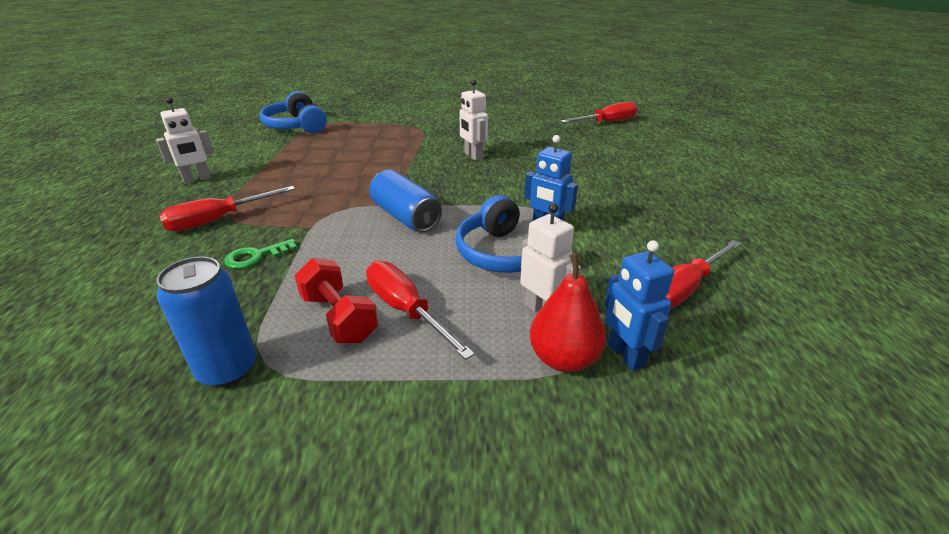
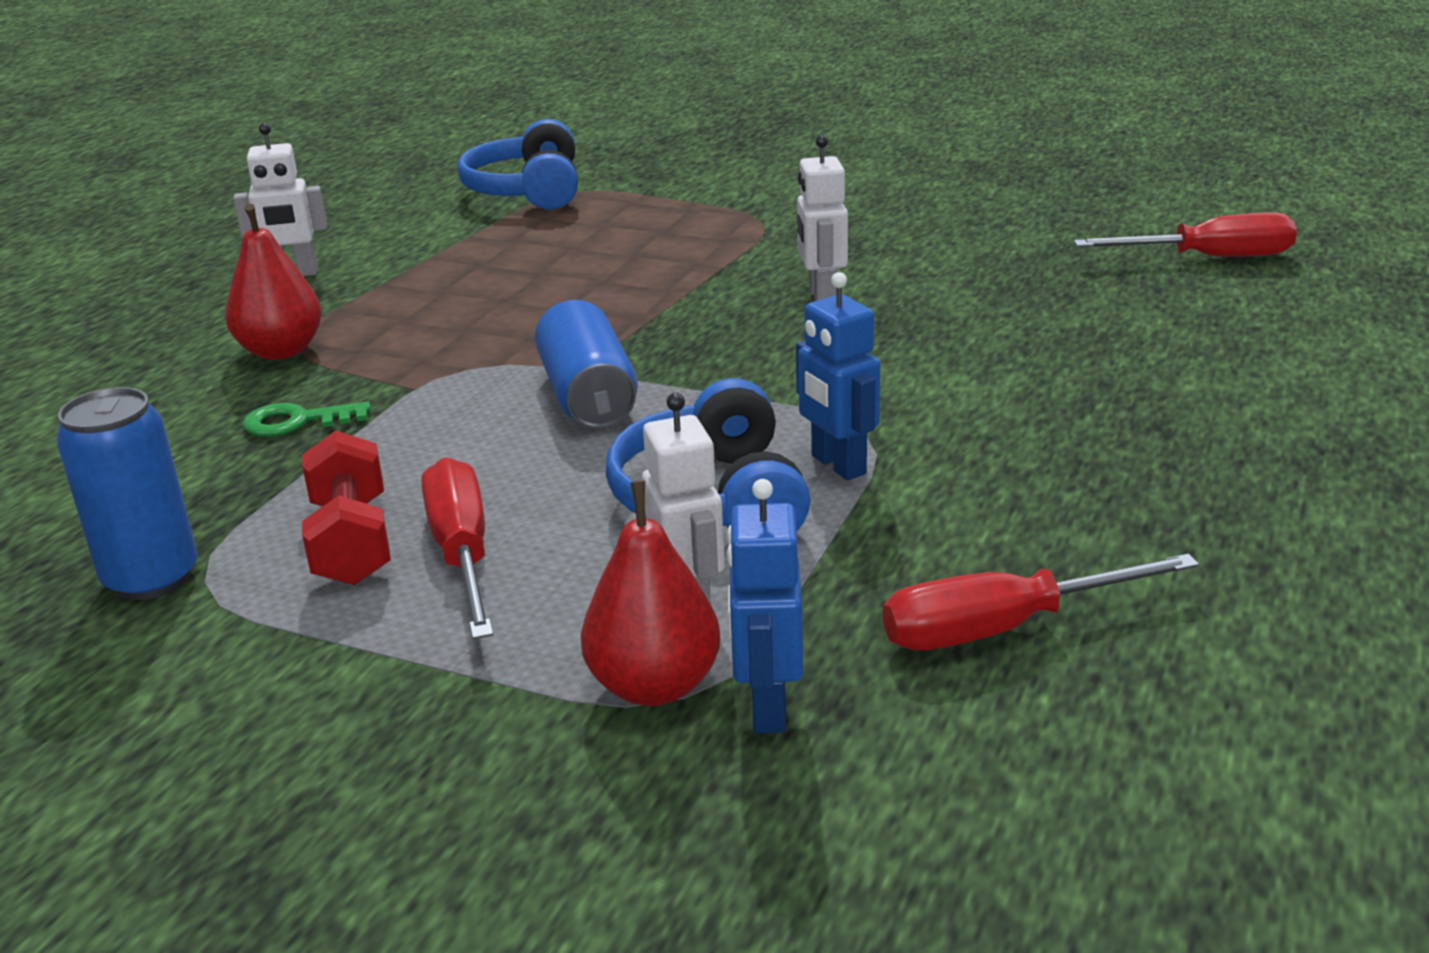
camera: 25 degrees right, 5 degrees down
(218, 220) = (281, 351): red screwdriver -> red pear

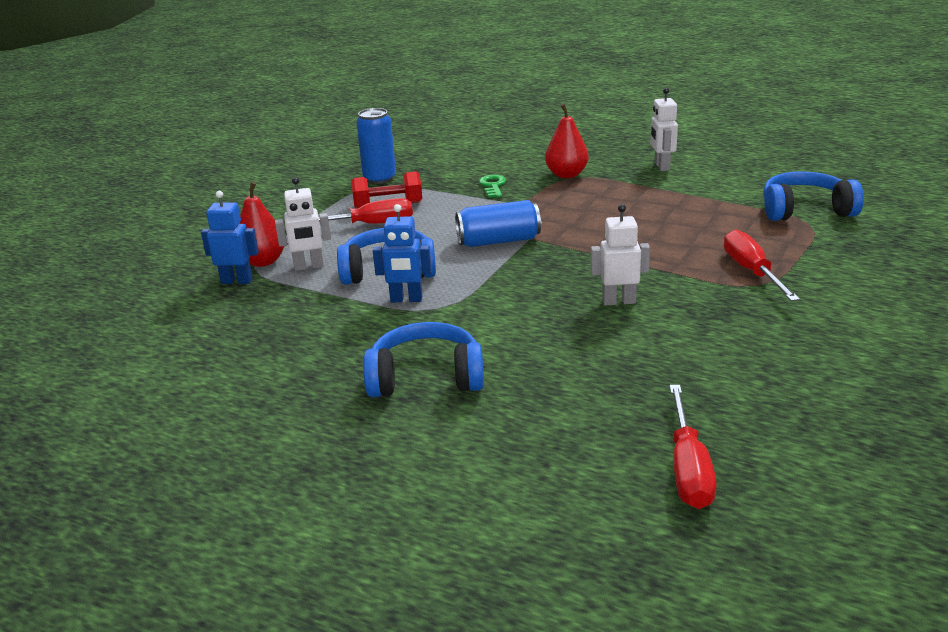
camera: 95 degrees right, 0 degrees up
(837, 465) = (406, 299): blue robot -> blue robot turned 150 degrees counterclockwise
(1003, 628) = (253, 330): red screwdriver -> red screwdriver (752, 272)
(1099, 420) = (426, 378): none -> blue headphones

